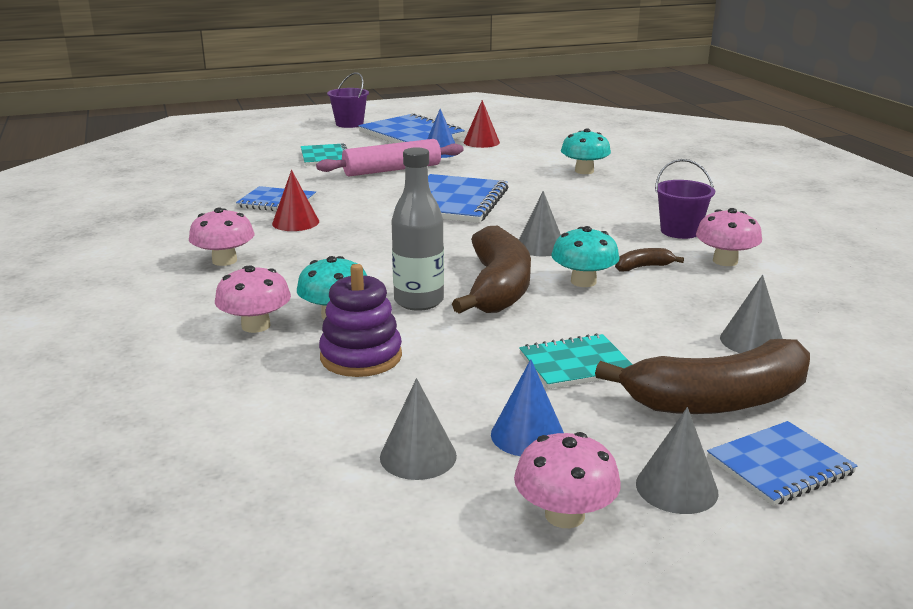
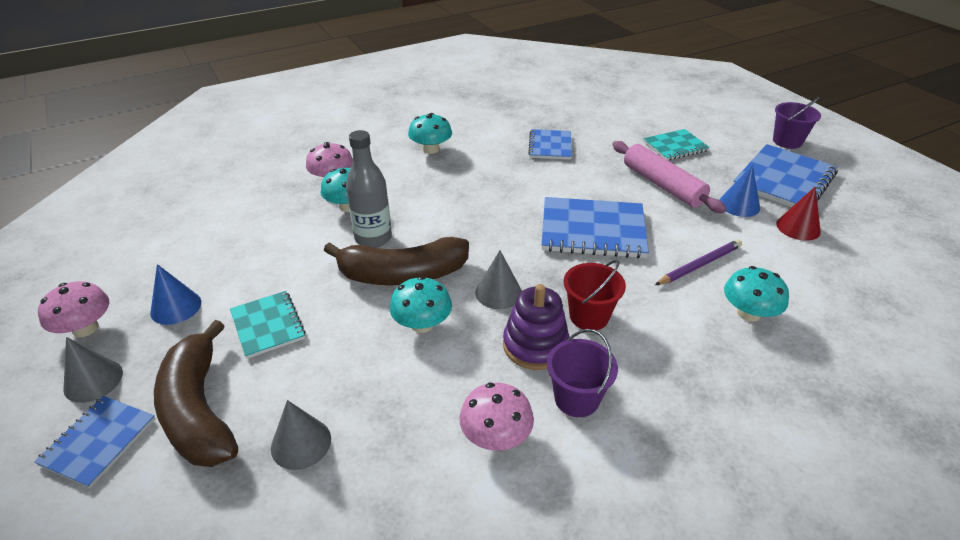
camera: 80 degrees right, 15 degrees up
(224, 261) = (431, 149): pink mushroom -> turquoise mushroom
(295, 222) = (510, 162): red cone -> none
(361, 357) = (288, 226): purple stacking toy -> purple stacking toy (535, 345)
(418, 456) = (165, 265): grey cone -> none
(521, 175) = (699, 265): none -> purple pencil
(581, 217) = (589, 316): none -> red bucket
(643, 267) = (464, 365): brown banana -> none
(780, 466) = (98, 442): blue notebook -> blue notebook turned 60 degrees clockwise

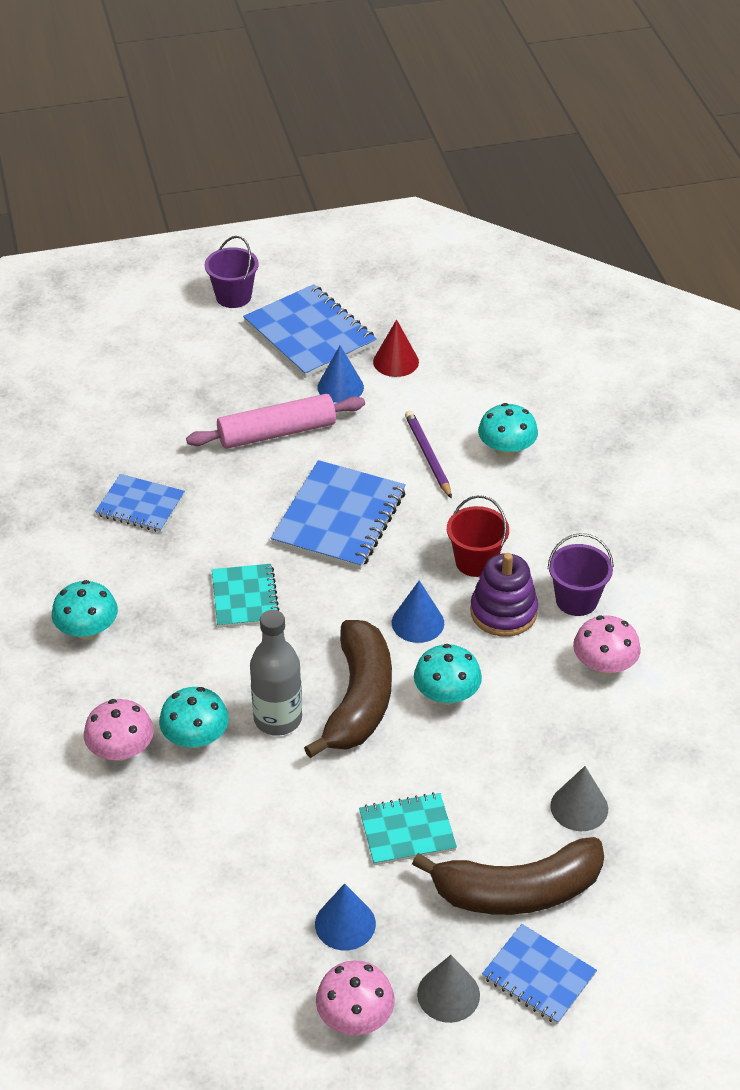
camera: 75 degrees left, 5 degrees up
(498, 292) = (417, 622): grey cone -> blue cone
(675, 146) = (198, 392): turquoise notebook -> turquoise notebook (245, 598)

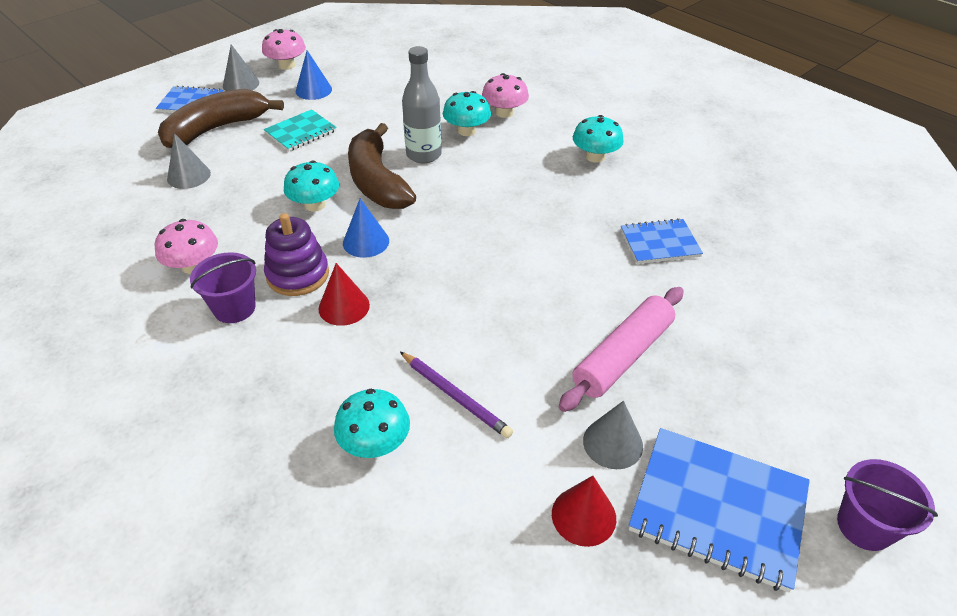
camera: 150 degrees right, 0 degrees up
(245, 598) = (511, 211): turquoise notebook -> none
(339, 518) = (492, 297): blue notebook -> none
(340, 387) = (613, 443): blue cone -> grey cone
(476, 561) = (344, 307): red bucket -> red cone

